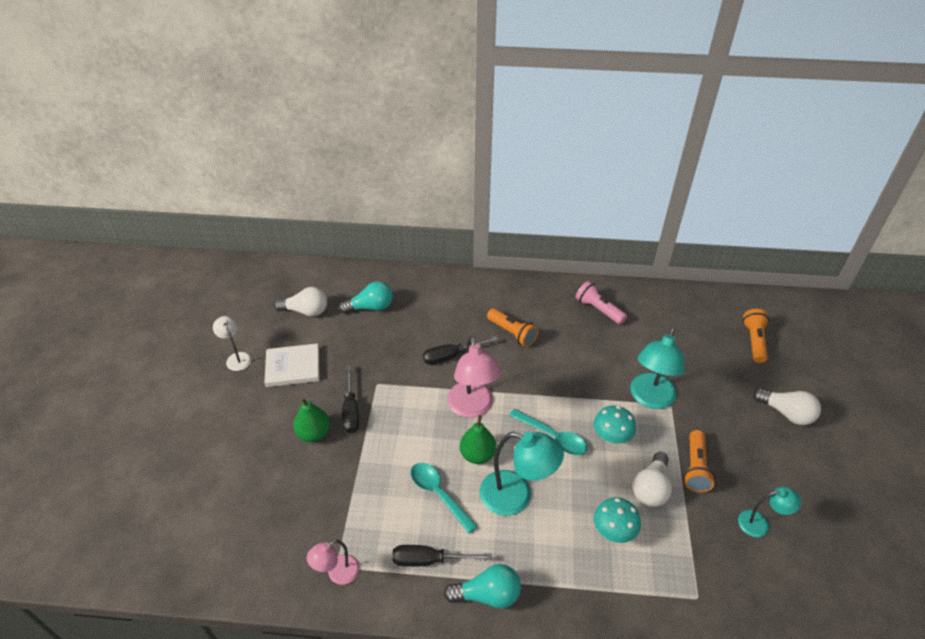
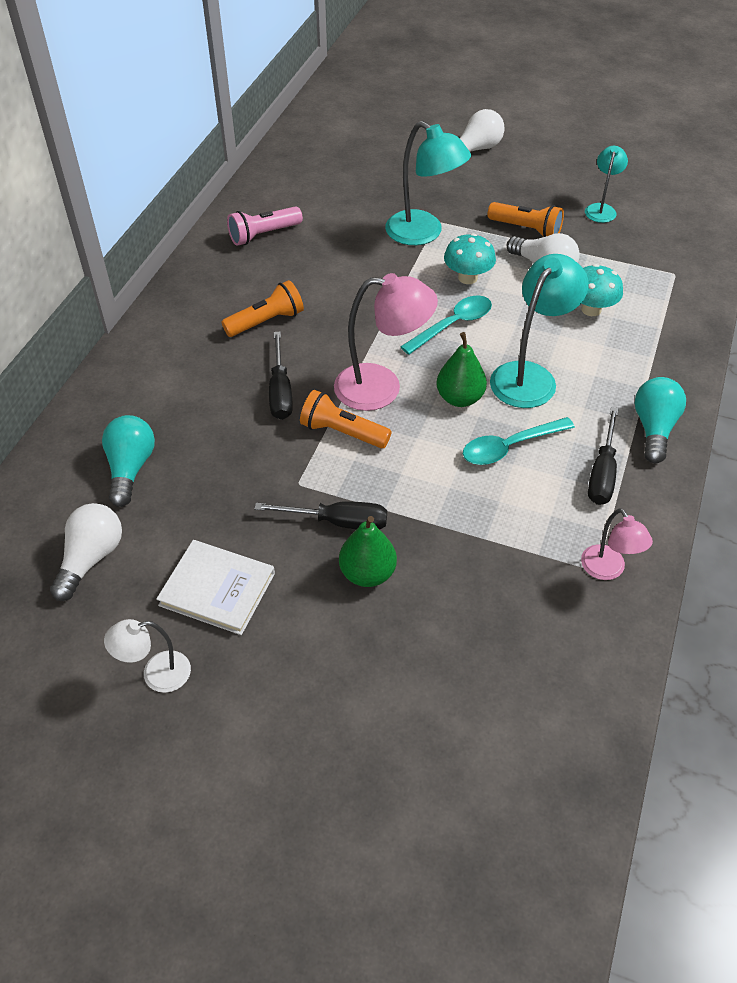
camera: 75 degrees left, 5 degrees up
(293, 367) = (217, 589): white book -> white book turned 75 degrees counterclockwise
(754, 341) = (371, 137): orange flashlight -> orange flashlight (342, 432)

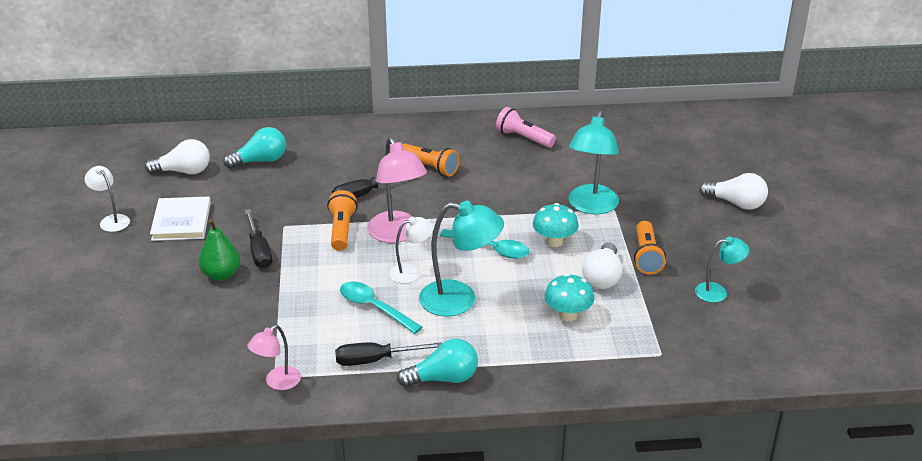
camera: 65 degrees right, 15 degrees down
(460, 398) = (411, 272): green pear -> white lamp

